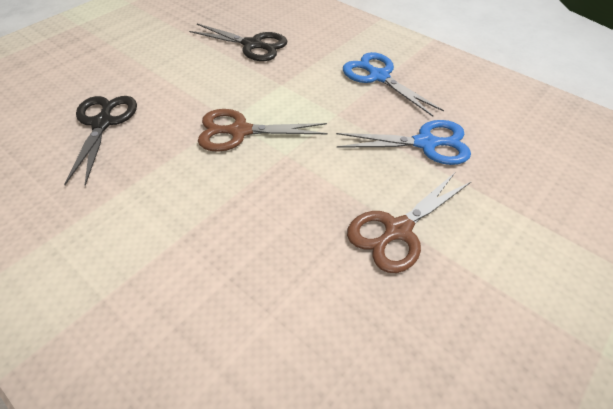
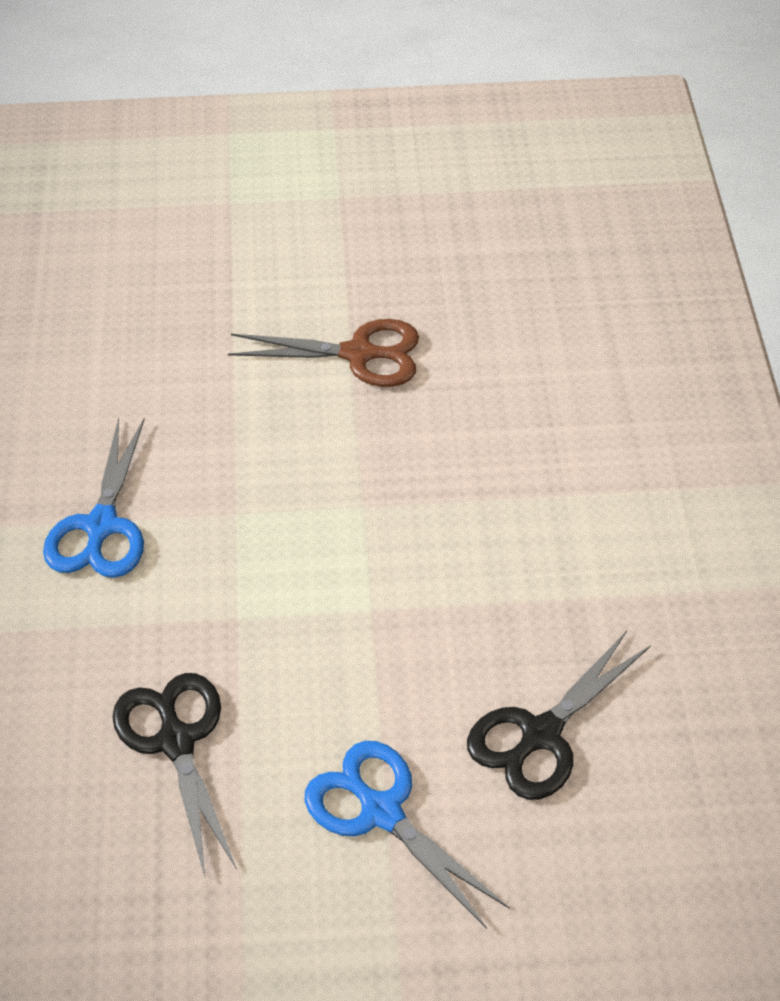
camera: 135 degrees left, 0 degrees up
(240, 131) = (379, 578): brown scissors -> none
(425, 143) = (201, 403): blue scissors -> blue scissors (381, 812)

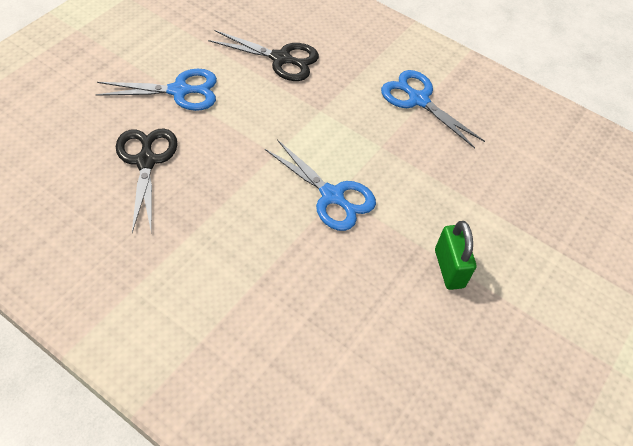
camera: 125 degrees right, 5 degrees up
(358, 354) = (449, 268): brown scissors -> green padlock
(373, 508) = (332, 196): none -> blue scissors

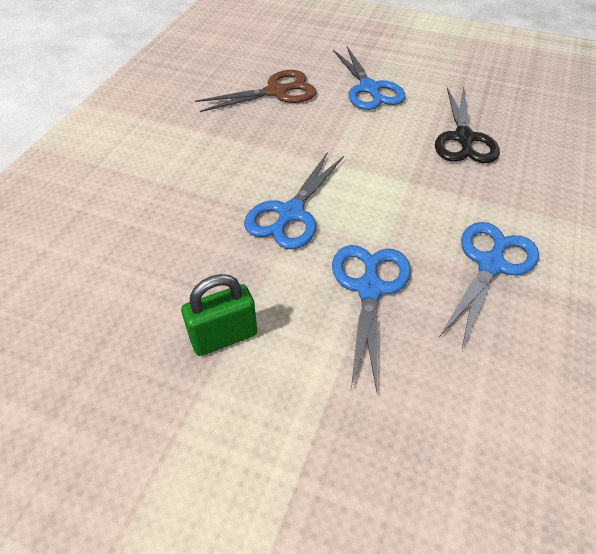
camera: 80 degrees right, 5 degrees down
(146, 161) = (276, 92): black scissors -> brown scissors
(424, 171) = (369, 289): none -> blue scissors

